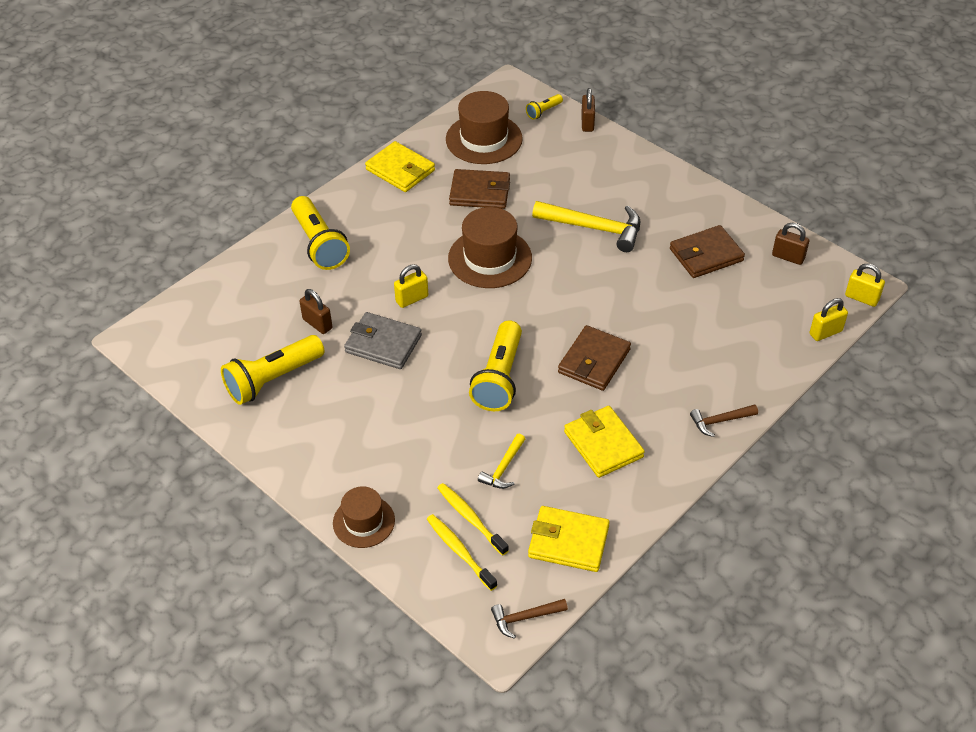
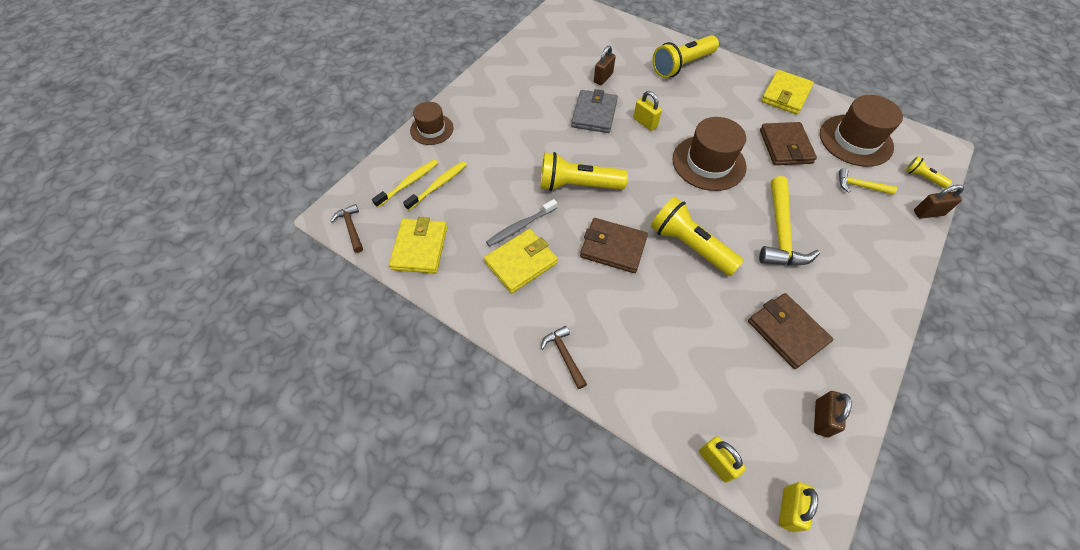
camera: 80 degrees right, 10 degrees up
(272, 379) = (546, 66): yellow flashlight -> yellow flashlight (689, 245)
(503, 468) = (487, 199): yellow hammer -> yellow hammer (859, 186)
(552, 439) = (520, 226): none -> grey toothbrush

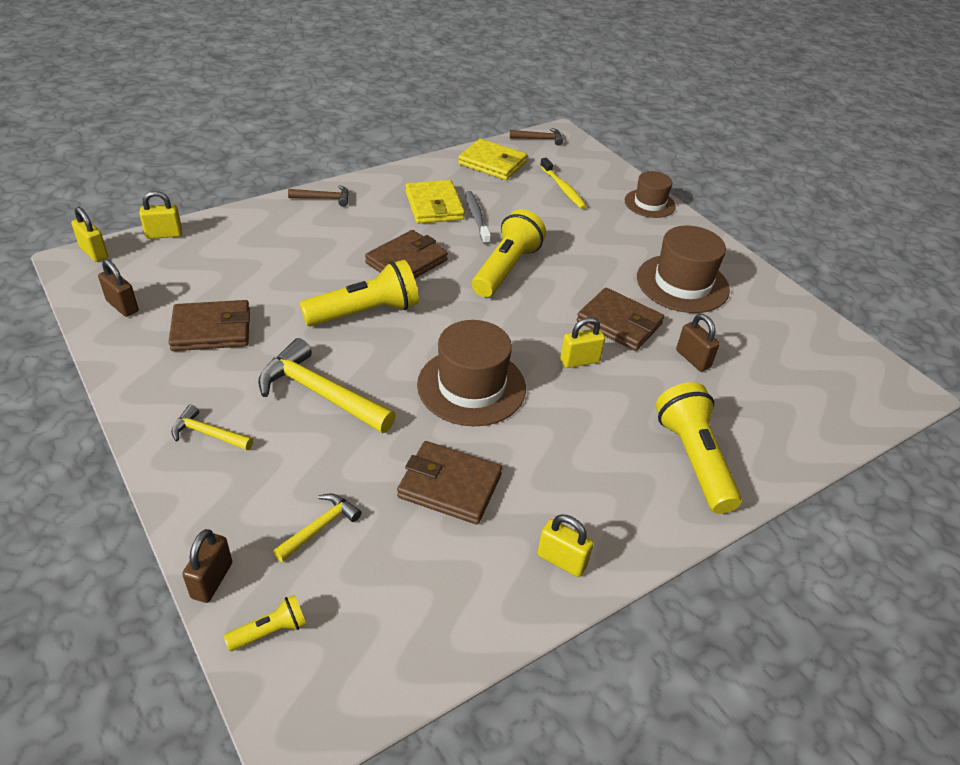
camera: 110 degrees right, 15 degrees down
(409, 183) = (576, 175): yellow toothbrush -> none
(594, 114) = (619, 323): grey wallet -> brown wallet
(785, 95) = (561, 560): yellow wallet -> yellow padlock
(855, 140) = (404, 591): brown hat -> brown hat (682, 283)
(862, 272) = (208, 434): none -> yellow hammer

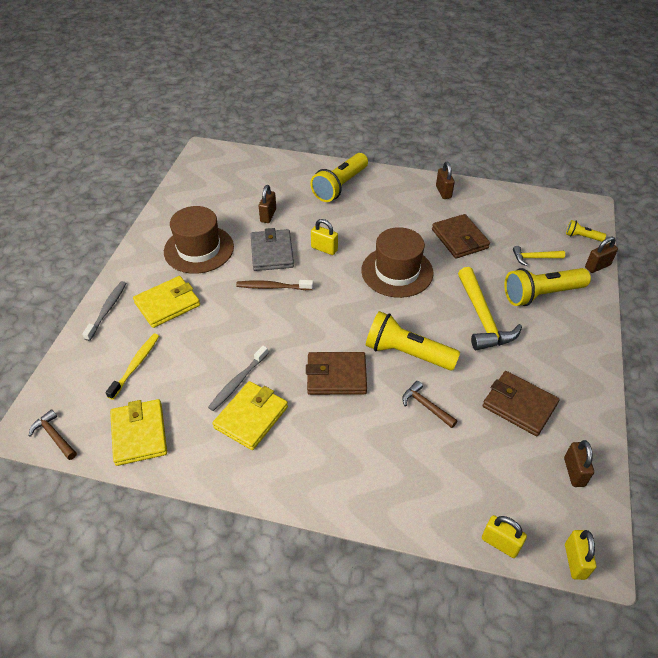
camera: 130 degrees left, 5 degrees up
(208, 434) = (563, 333): yellow hammer -> none
(324, 198) = (326, 493): brown hammer -> brown hammer (426, 406)
(506, 269) = (280, 326): yellow flashlight -> yellow flashlight (541, 294)
(561, 560) = (443, 192): yellow padlock -> brown padlock
(564, 293) = (272, 287): none -> brown toothbrush
(618, 231) = (167, 304): none -> yellow wallet
(619, 323) = (272, 252): brown wallet -> grey wallet
(649, 203) = (107, 310): brown hat -> grey toothbrush

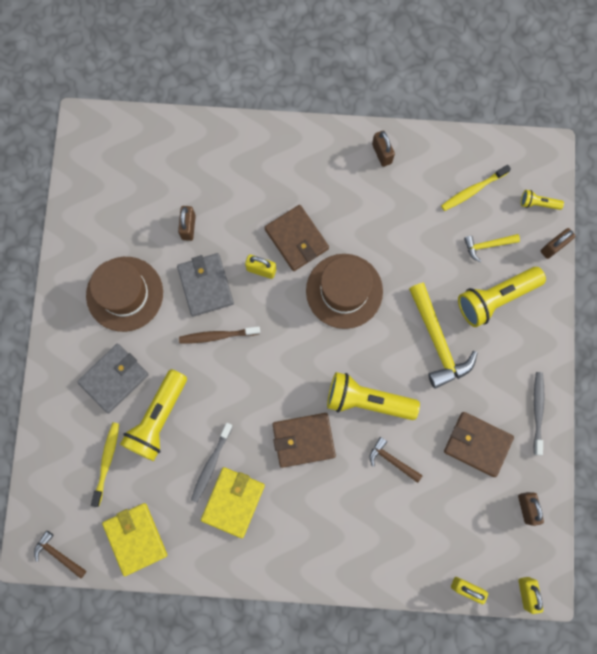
camera: 10 degrees left, 30 degrees up
(107, 310) = (54, 397): grey toothbrush -> grey toothbrush (537, 411)
(167, 304) = (114, 378): yellow wallet -> grey wallet
(340, 186) = (261, 163): yellow flashlight -> yellow flashlight (158, 419)
(460, 239) = (406, 229): brown wallet -> brown wallet (296, 239)
(522, 222) = (473, 190): none -> yellow toothbrush

